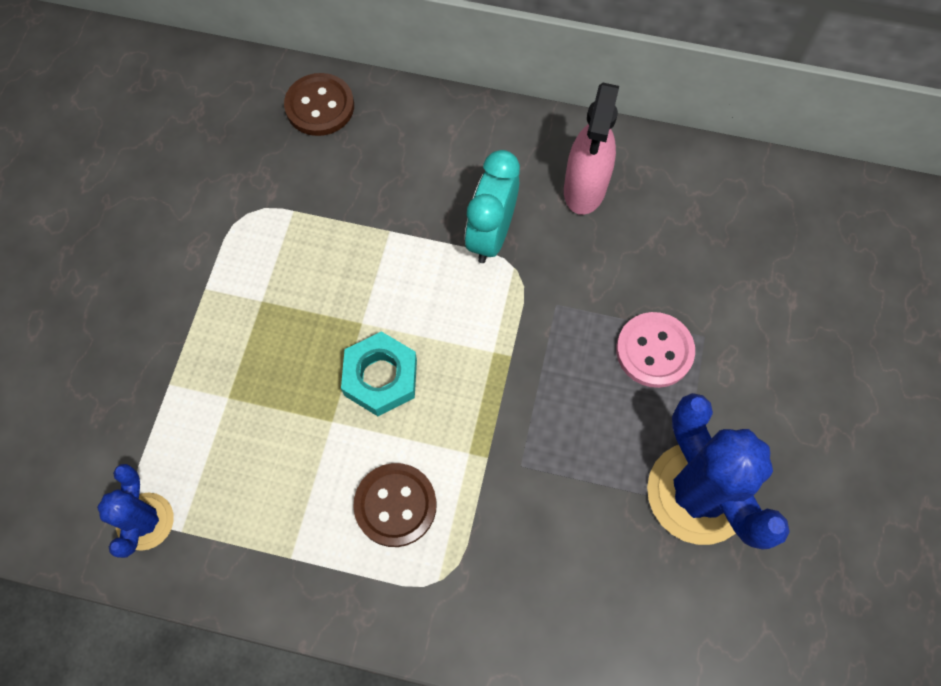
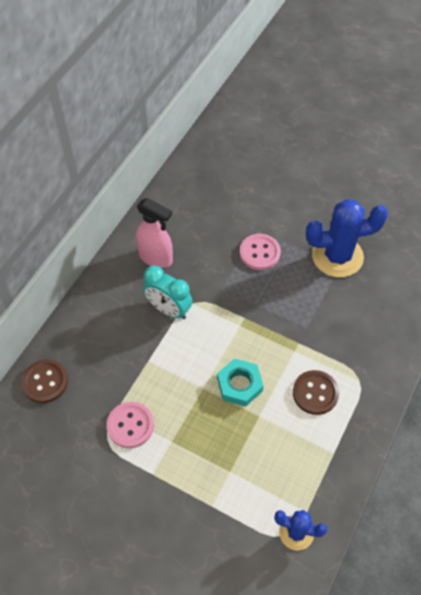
camera: 75 degrees left, 10 degrees down
(275, 237) = (130, 425): none -> pink button

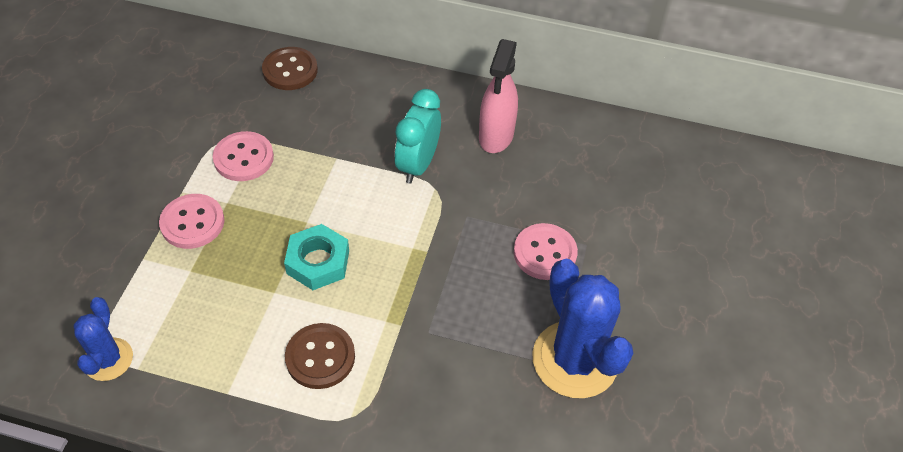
camera: 75 degrees right, 5 degrees down
(185, 467) = (192, 223): none -> pink button

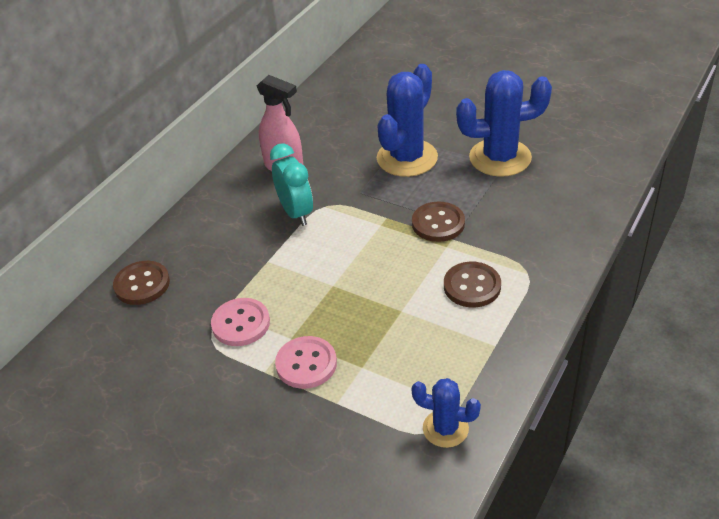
camera: 70 degrees left, 10 degrees down
(318, 262) = (378, 281): turquoise nut -> none
(418, 165) = (296, 212): turquoise clock -> turquoise clock turned 150 degrees counterclockwise
(426, 306) = (438, 223): none -> brown button
(545, 253) = (407, 158): pink button -> blue cactus

